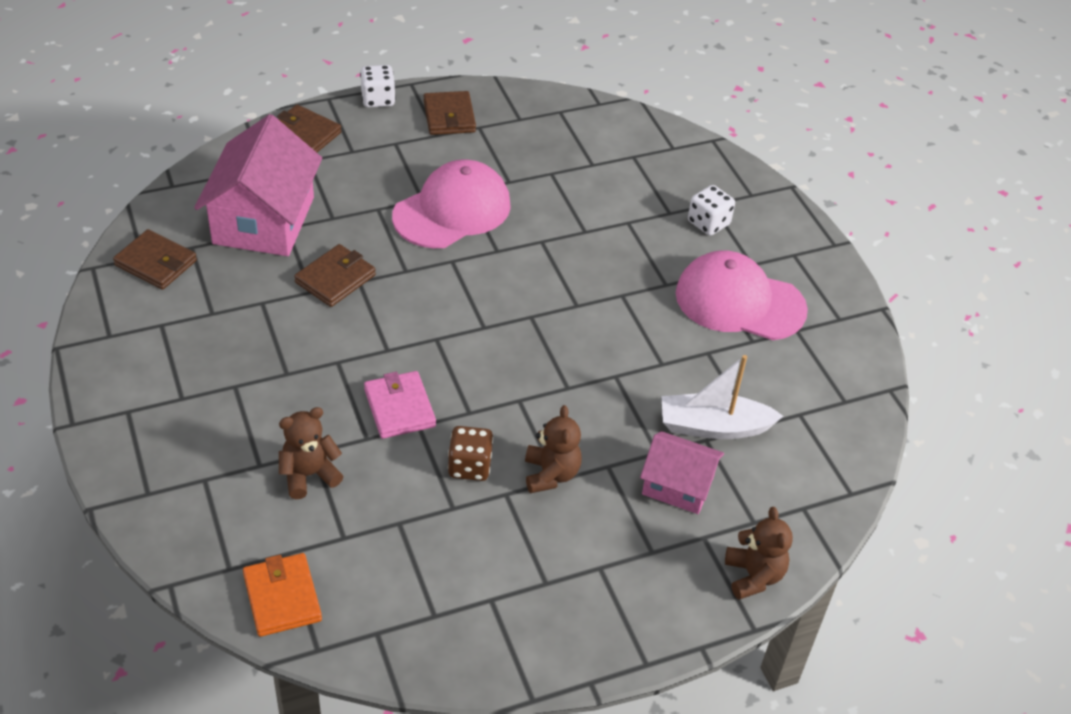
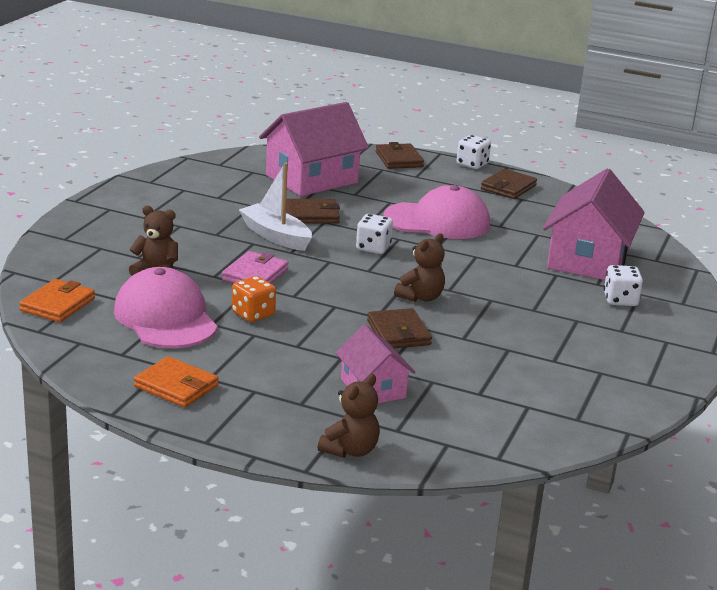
camera: 45 degrees right, 20 degrees down
(156, 263) = (222, 169): brown wallet -> brown wallet (398, 333)
(448, 290) = (373, 248): none -> white dice
(470, 466) = (253, 314): brown dice -> orange dice
(534, 617) = (176, 386): none -> orange wallet
(551, 474) = (297, 342): brown teddy bear -> brown teddy bear (421, 297)
(627, 183) = (588, 259): none -> pink house
(714, 427) = (449, 379): white boat -> white boat (276, 236)
(739, 301) = (577, 340): pink cap -> pink cap (165, 318)

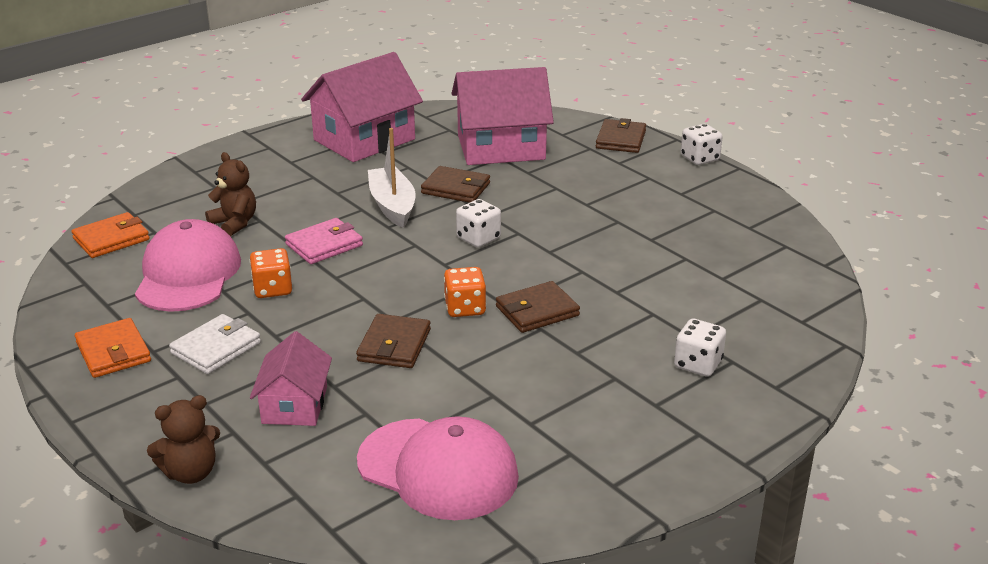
camera: 30 degrees right, 5 degrees up
(260, 364) = (216, 348): none -> white wallet
(421, 297) = (465, 308): brown teddy bear -> orange dice
(437, 221) = (584, 220): pink cap -> pink cap (438, 469)
(508, 187) = (713, 193): brown wallet -> brown wallet (537, 311)
(588, 259) = (714, 302): pink house -> pink house (364, 140)

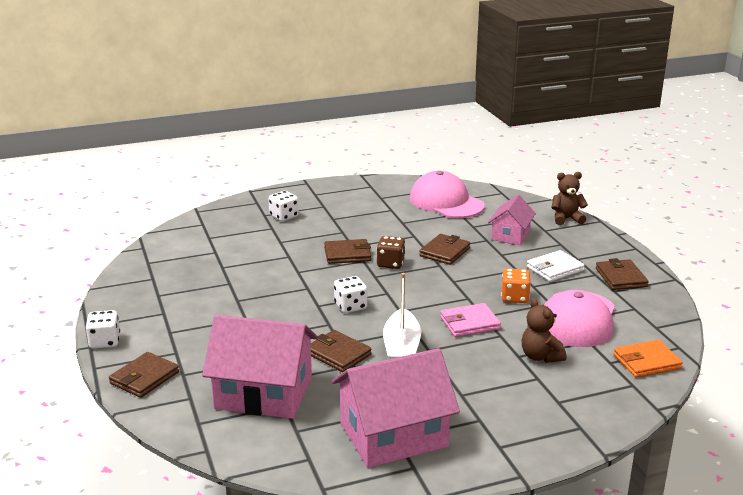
camera: 160 degrees left, 5 degrees down
(113, 352) = (621, 278): orange wallet -> brown wallet
(465, 308) = (390, 263): orange dice -> brown dice

